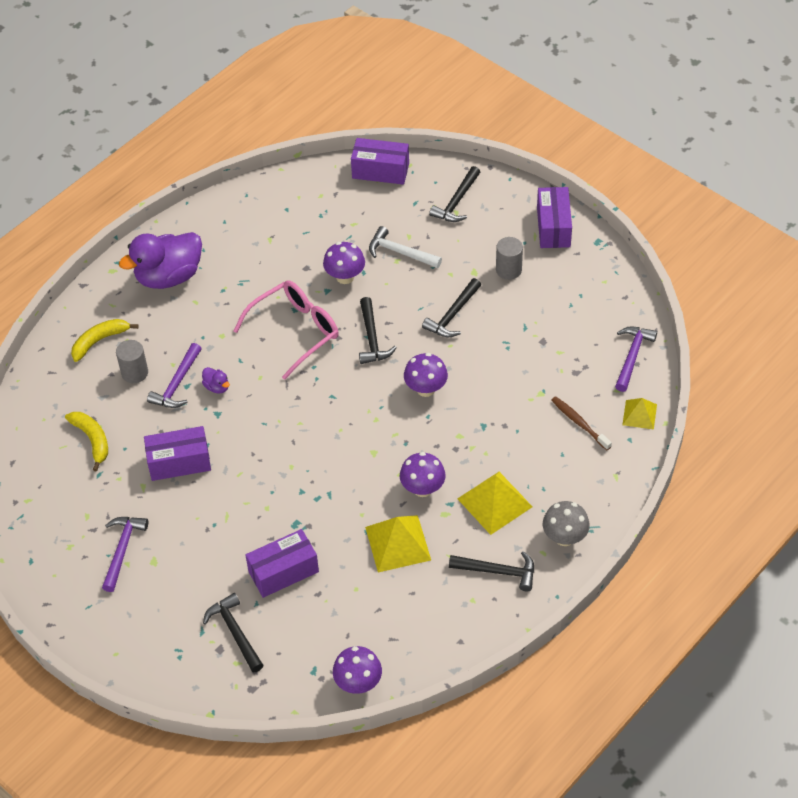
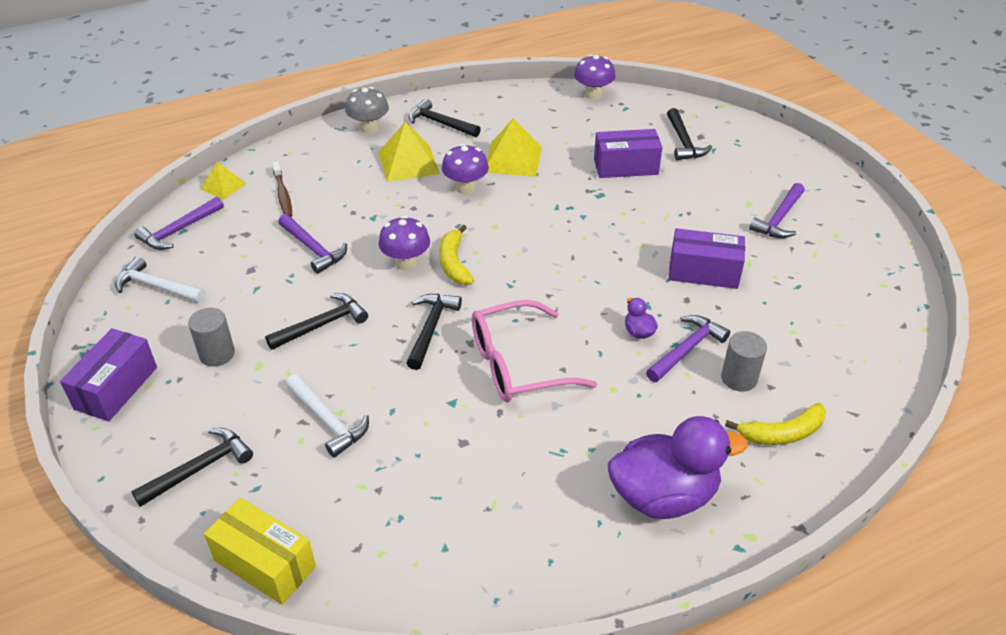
camera: 160 degrees left, 10 degrees down
(92, 440) = (802, 320): yellow banana -> yellow banana (454, 263)
(345, 277) = (419, 412): purple mushroom -> none
(380, 171) = (265, 564): purple box -> yellow box
(509, 376) = (313, 249): none -> purple hammer
(599, 303) = (157, 287): none -> white hammer

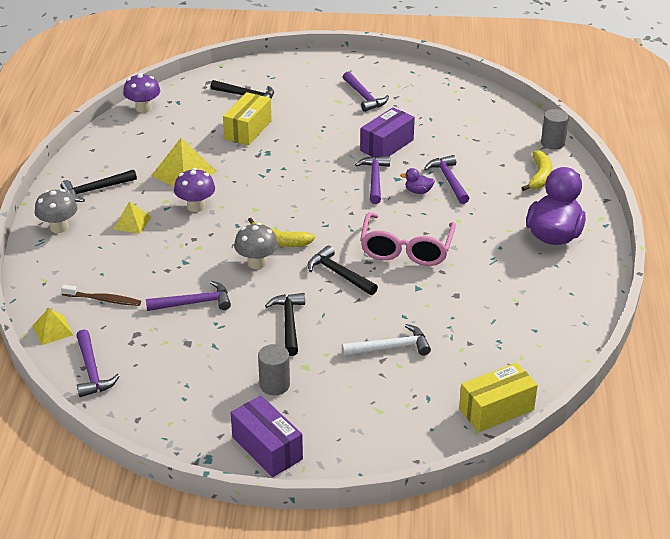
camera: 60 degrees left, 5 degrees down
(157, 287) = (159, 400): white hammer -> none
(199, 468) = (389, 421): black hammer -> none
(406, 263) = (256, 263): purple mushroom -> grey mushroom
(408, 163) = (132, 223): yellow pyramid -> yellow pyramid, size x0.60
(625, 167) = (248, 130): purple box -> yellow box
(627, 288) = (374, 179): none -> purple hammer
(739, 378) = (487, 172): grey cylinder -> grey cylinder (552, 143)

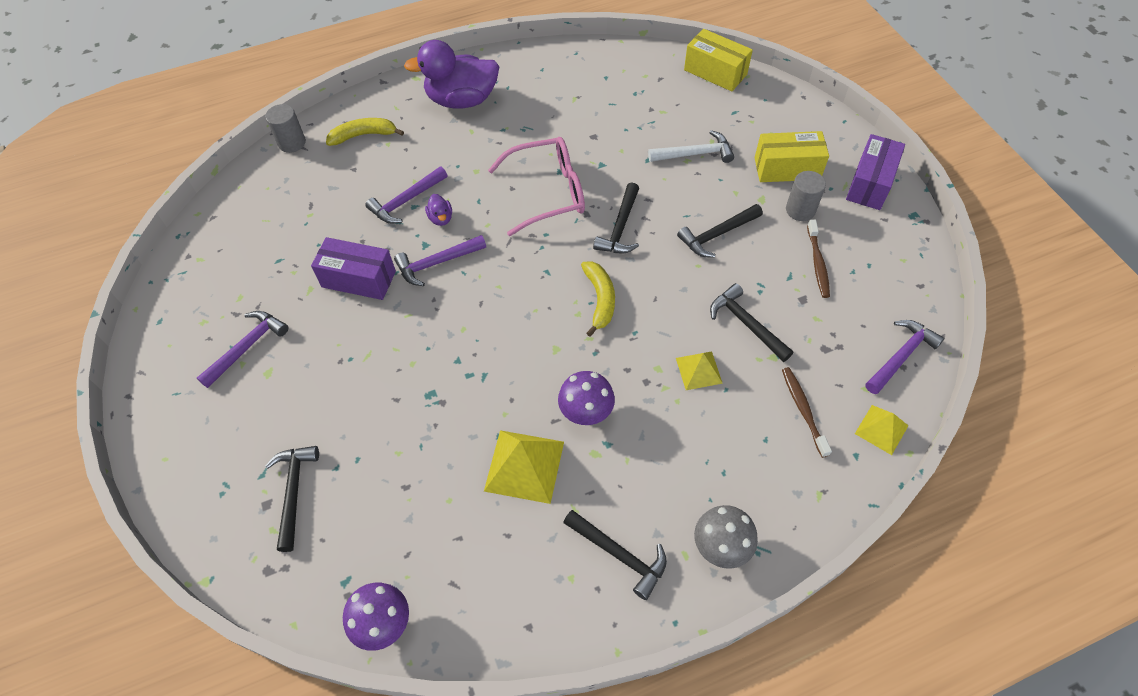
camera: 115 degrees left, 20 degrees up
(132, 223) = (658, 464): yellow pyramid -> yellow pyramid (699, 370)
(194, 303) = (746, 324): purple hammer -> black hammer
(212, 368) = (817, 263): none -> brown toothbrush
(248, 130) = (385, 444): yellow box -> yellow box (787, 168)
(256, 263) = (648, 302): grey mushroom -> none
(390, 347) = (694, 154): white hammer -> white hammer turned 120 degrees clockwise

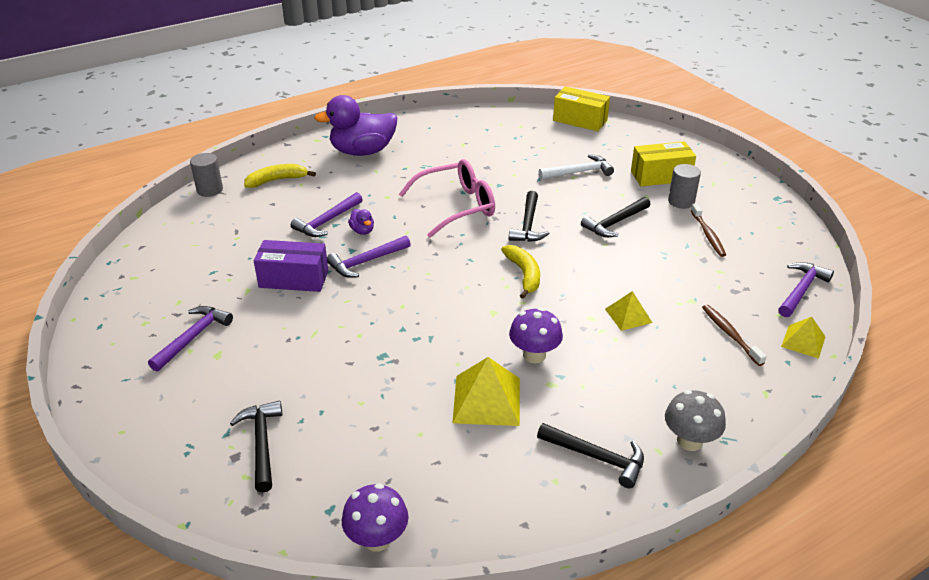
camera: 10 degrees left, 20 degrees down
(746, 324) = (660, 280): black hammer -> none
(870, 183) = (733, 180): purple box -> none

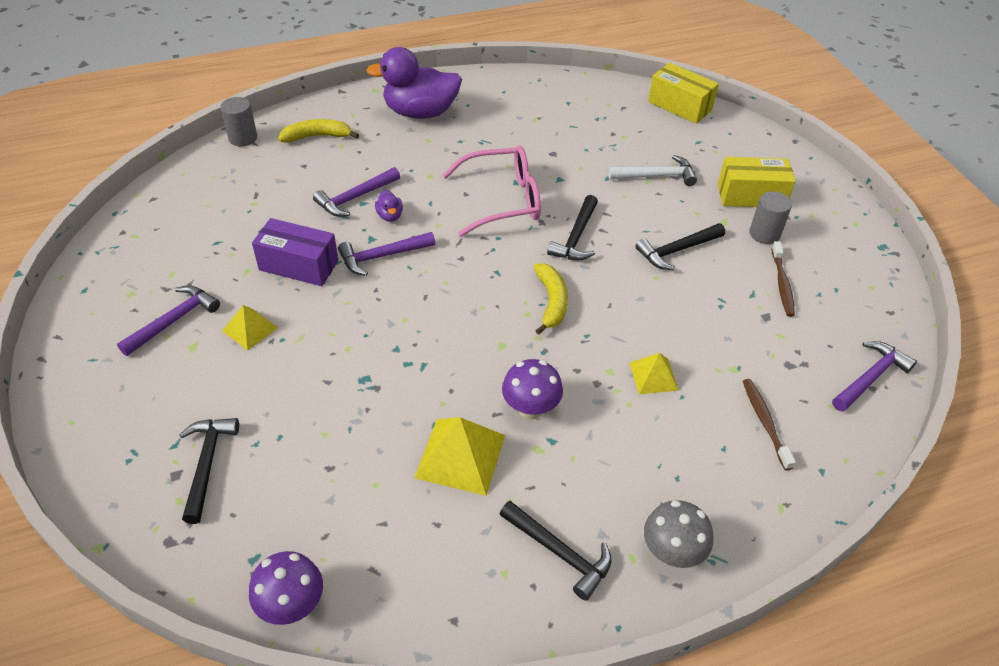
camera: 10 degrees right, 10 degrees up
(803, 341) = (849, 447): yellow pyramid -> yellow pyramid (250, 329)

